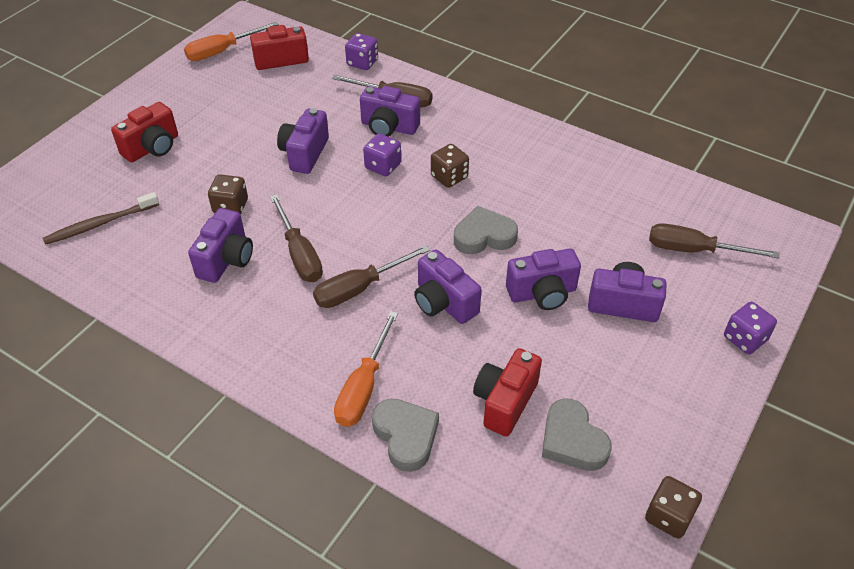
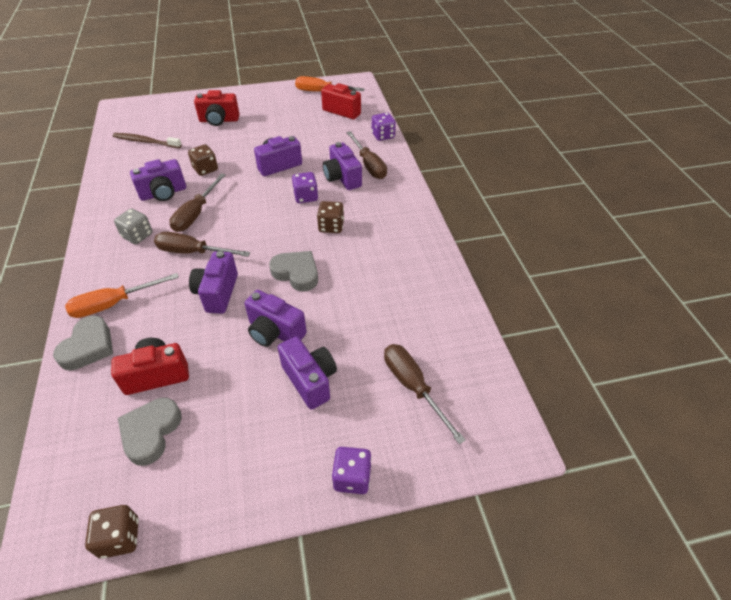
camera: 45 degrees right, 0 degrees up
(274, 316) = (137, 235): none -> grey dice

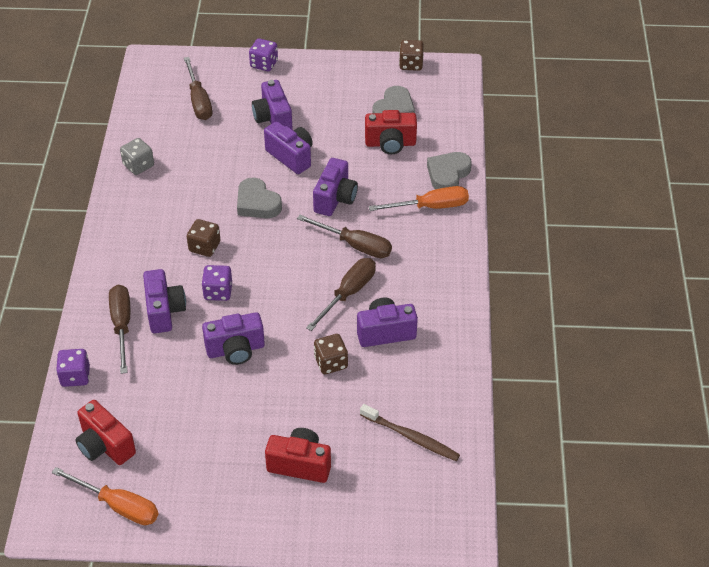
camera: 165 degrees left, 0 degrees up
(137, 235) = (413, 277): grey dice -> grey dice (138, 165)

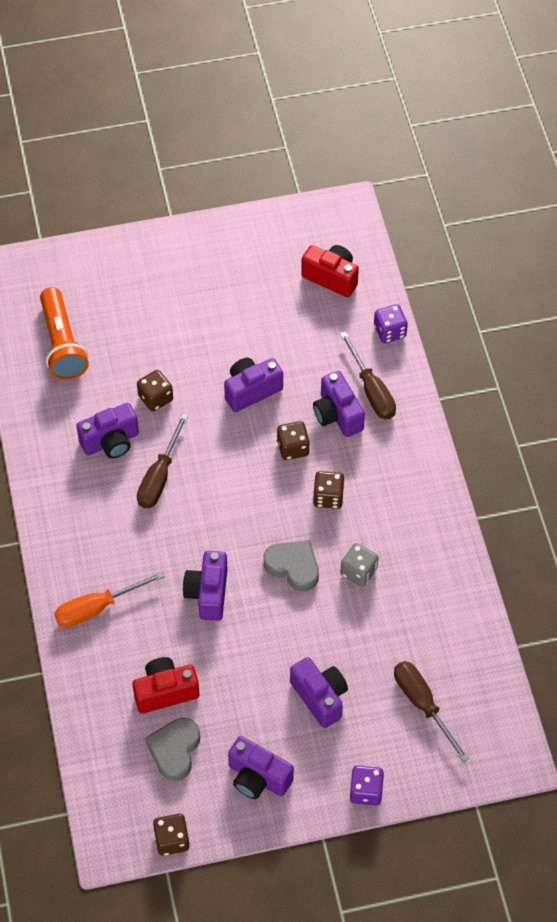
camera: 165 degrees right, 10 degrees up
(118, 506) = (296, 233): orange screwdriver -> none
(138, 165) = (448, 587): grey dice -> grey dice (358, 572)
(218, 292) = (293, 448): purple dice -> brown dice
(291, 156) = (278, 643): purple camera -> purple camera (258, 778)
(300, 464) = (155, 299): red camera -> none
(355, 245) = (168, 536): brown screwdriver -> none
(412, 437) = (62, 344): brown toothbrush -> orange flashlight
(448, 174) = (86, 660): grey heart -> none

